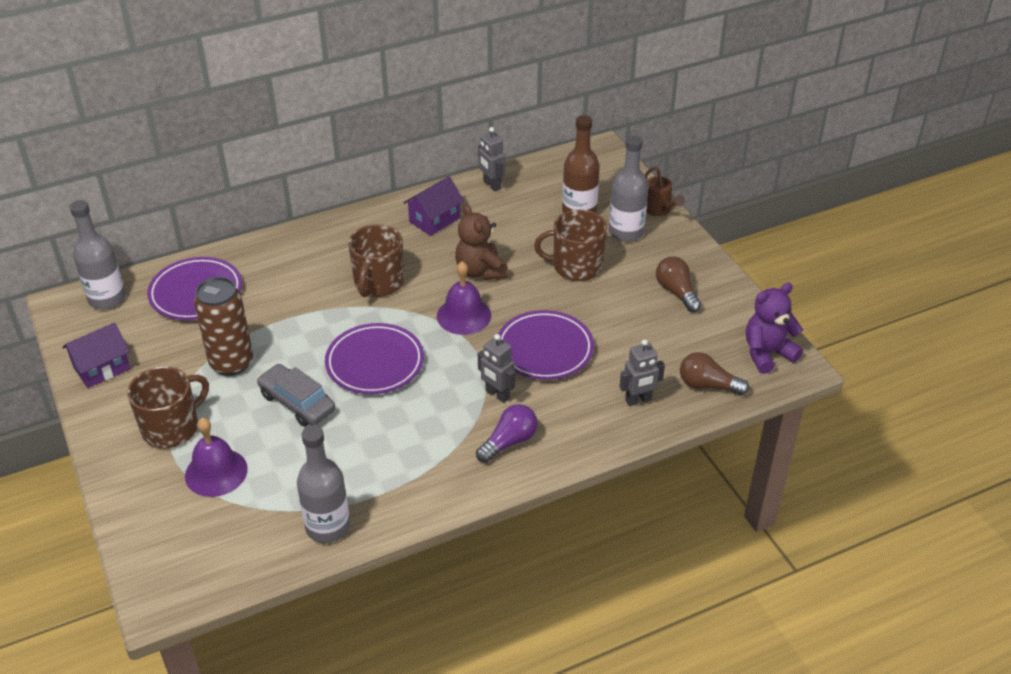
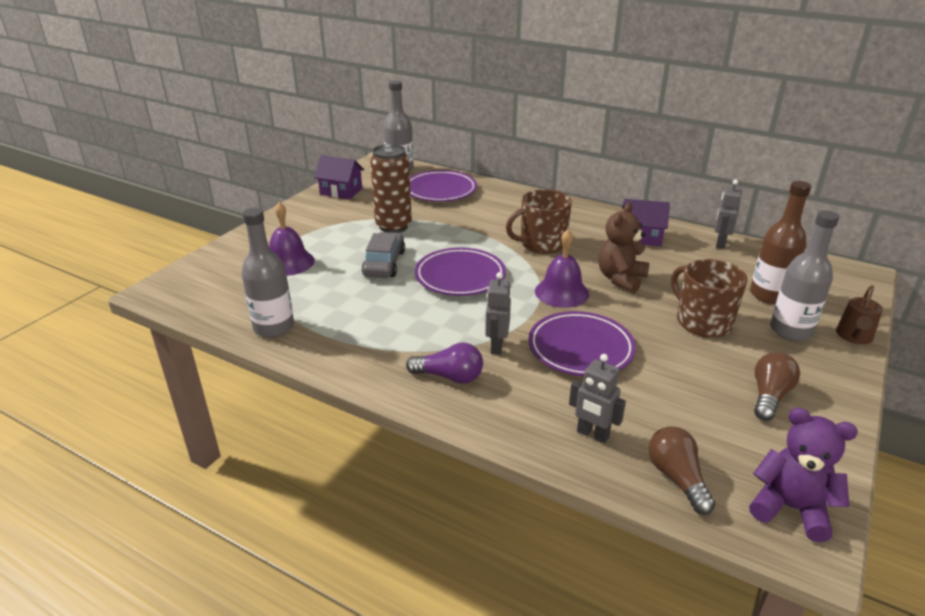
camera: 55 degrees right, 10 degrees down
(172, 428) = (313, 232): brown mug -> none

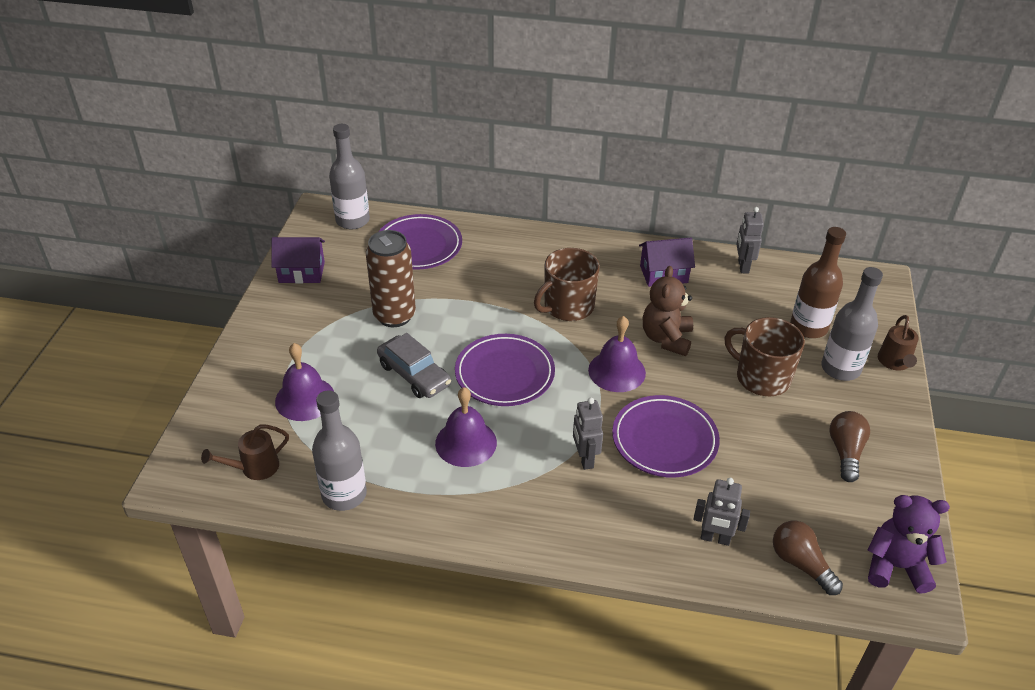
camera: 20 degrees left, 10 degrees up
(218, 296) = (254, 468): none -> brown watering can
(384, 263) = (414, 375): grey car -> grey car turned 150 degrees clockwise
(397, 314) = (466, 442): none -> purple bell
(449, 376) = (558, 509): purple light bulb -> none

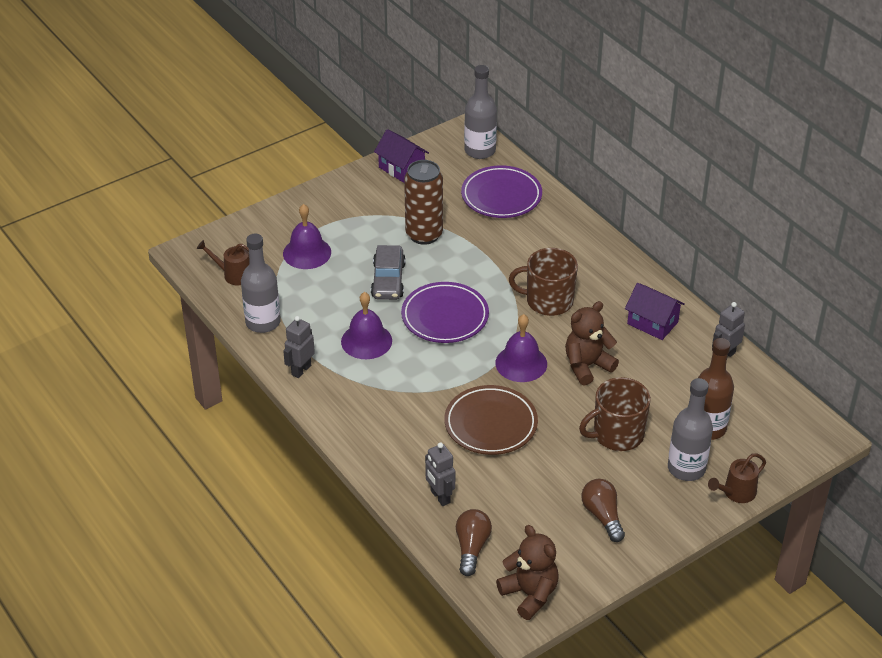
camera: 45 degrees right, 0 degrees up
(584, 459) = (425, 399): grey robot -> grey robot (301, 370)
(664, 440) = (490, 424): purple plate -> brown plate
(761, 377) = (617, 434): brown mug -> brown mug turned 105 degrees counterclockwise
(845, 452) = (602, 516): brown light bulb -> brown light bulb turned 75 degrees counterclockwise
(896, 566) = (529, 594): purple teddy bear -> brown teddy bear

